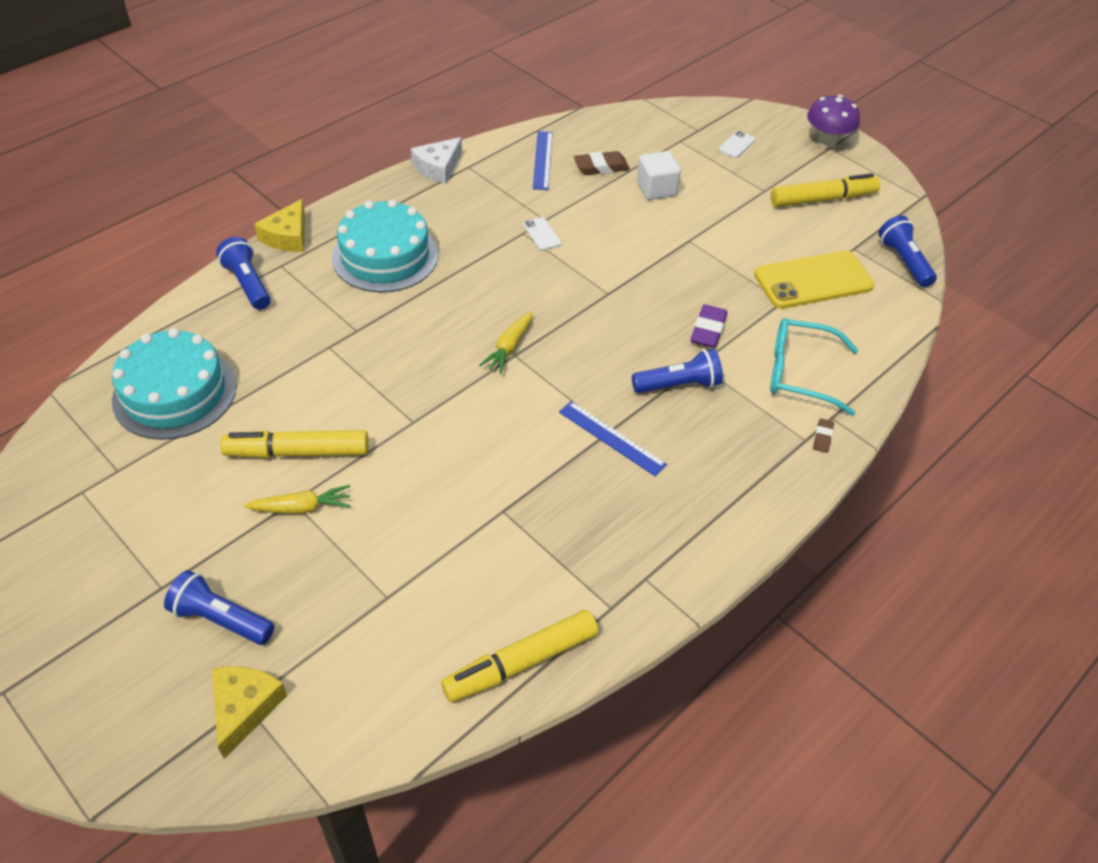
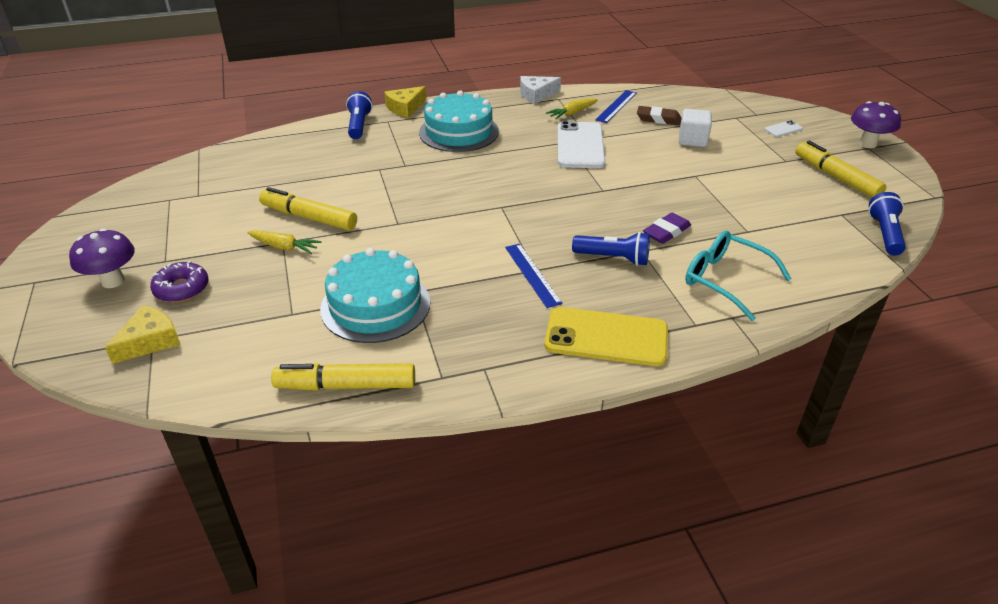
camera: 30 degrees right, 10 degrees down
(116, 645) = (113, 281): none -> purple mushroom
(174, 393) = (265, 167): turquoise cake -> turquoise cake (375, 305)
(221, 619) = (182, 289): blue flashlight -> purple donut
(509, 347) = (501, 201): yellow carrot -> yellow carrot (572, 113)
(542, 234) = (580, 146): white phone -> white phone, size x2.33
(813, 280) = (786, 225): yellow phone -> yellow phone (606, 337)
(822, 437) = (712, 328): brown eraser -> none
(823, 199) = (836, 177): yellow marker -> yellow marker turned 135 degrees counterclockwise

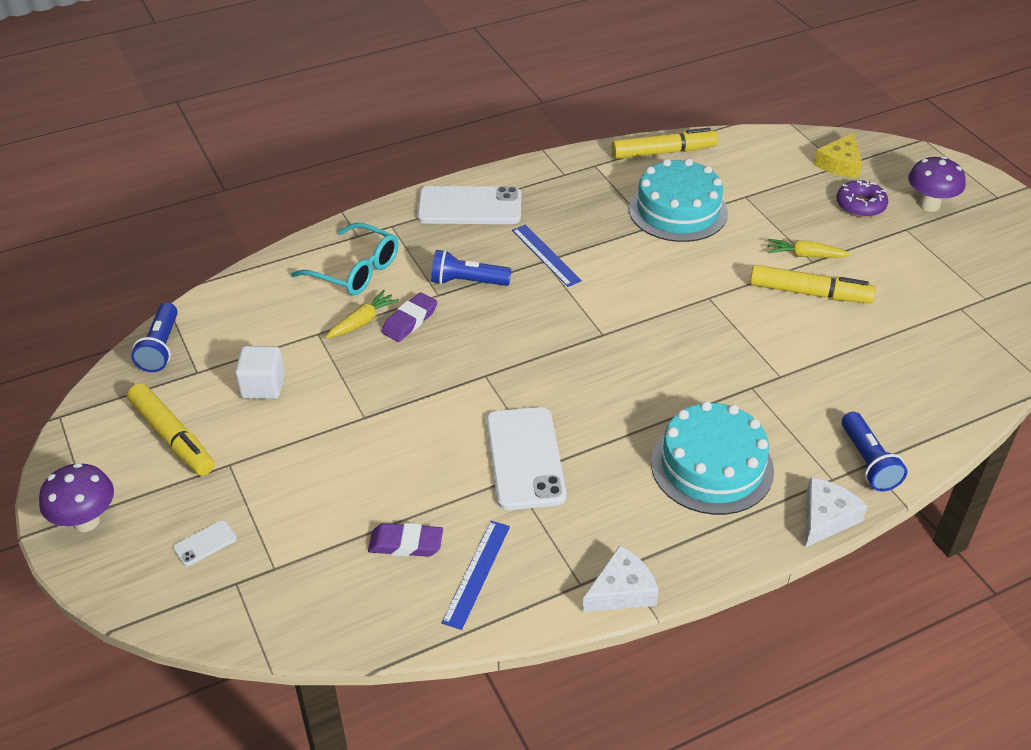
camera: 170 degrees right, 5 degrees up
(405, 108) = (826, 518): yellow cheese -> white cheese
(572, 113) = (549, 540): yellow carrot -> yellow carrot (362, 322)
(606, 337) = (469, 207): yellow phone -> white phone
(658, 119) = (406, 544): brown eraser -> purple eraser
(692, 140) = (357, 493): white cube -> white cube (263, 386)

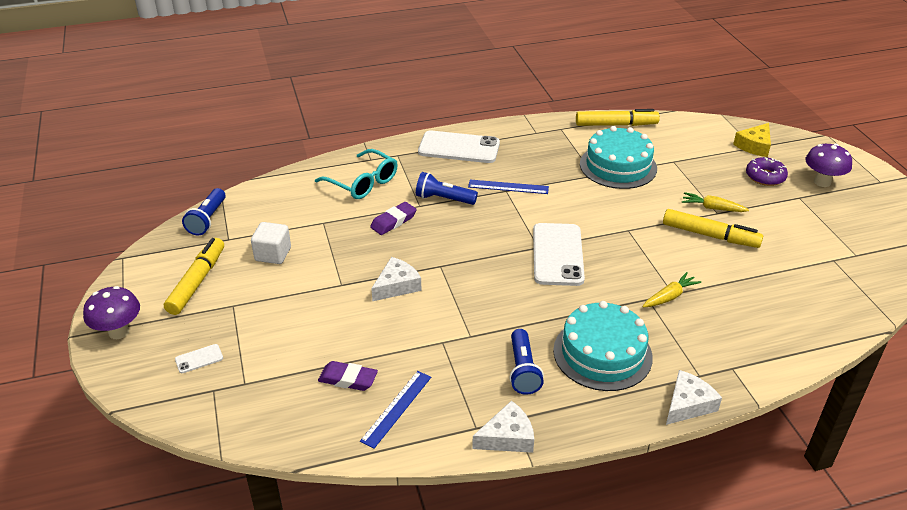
camera: 10 degrees right, 5 degrees down
(172, 437) = (197, 282): yellow marker -> yellow marker turned 135 degrees counterclockwise
(362, 322) = (358, 218): yellow carrot -> yellow carrot (669, 296)
(436, 409) = (397, 286): none -> white cheese
(524, 458) = (455, 329): white phone -> white phone (557, 254)
(546, 255) = (508, 187): blue ruler -> blue ruler turned 60 degrees counterclockwise
(868, 462) = (732, 366): blue flashlight -> blue flashlight (523, 370)

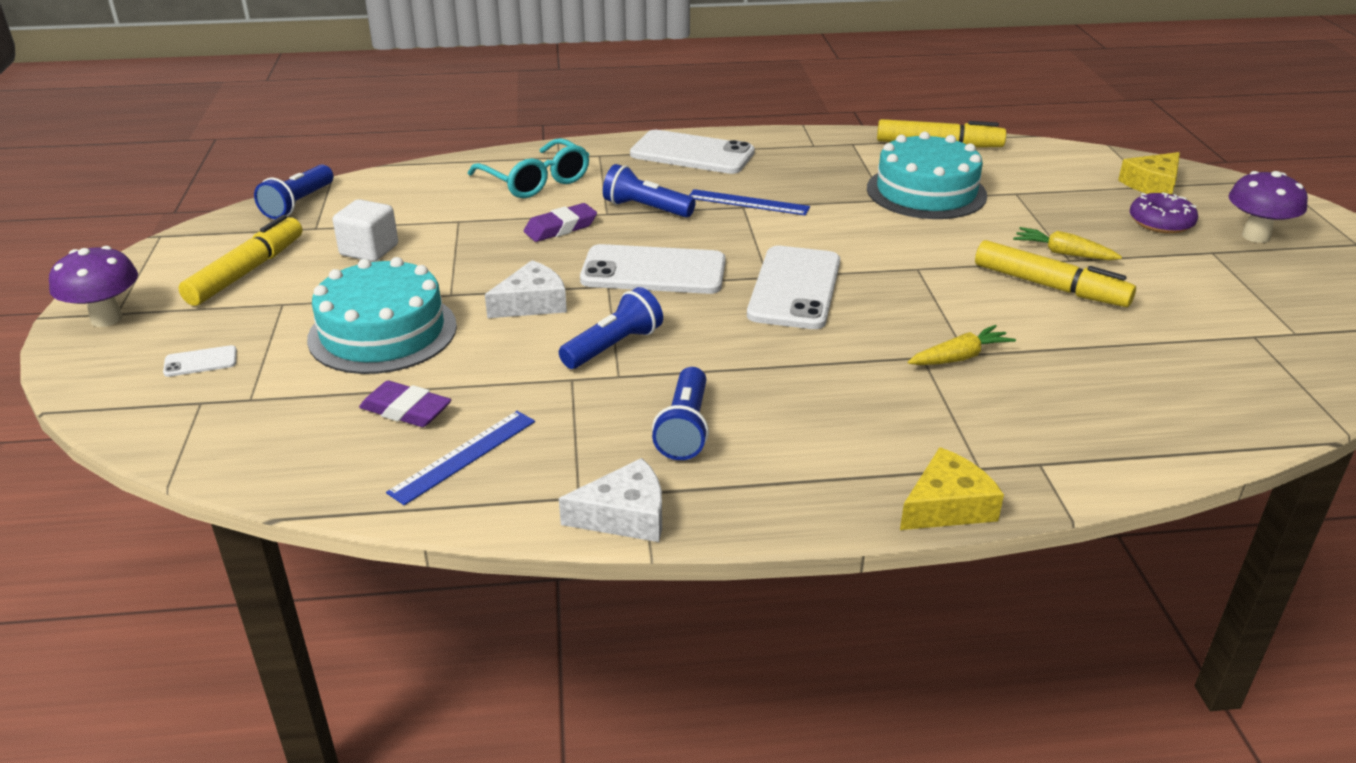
camera: 10 degrees right, 5 degrees down
(460, 314) = (614, 346): none -> blue flashlight
(465, 251) = (653, 271): none -> white phone
(602, 353) = (823, 420): turquoise cake -> turquoise cake (382, 332)
(688, 404) = (947, 506): white cheese -> yellow cheese

